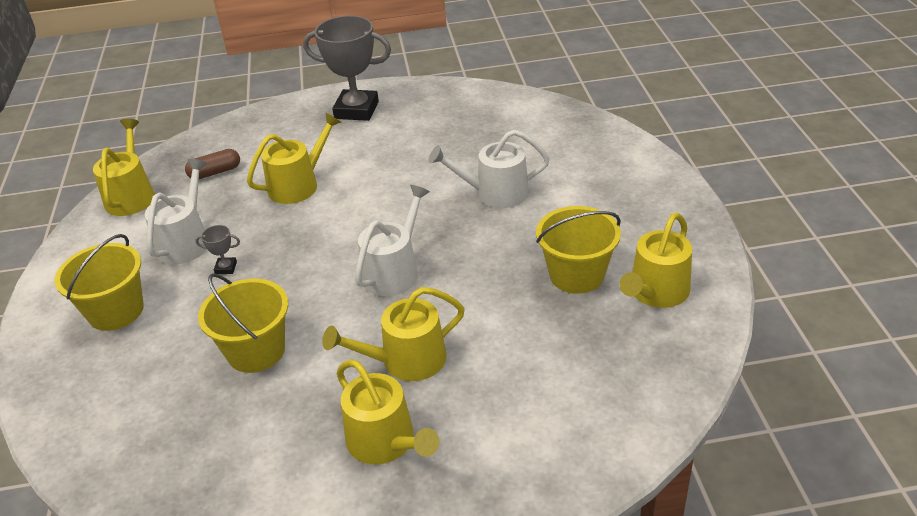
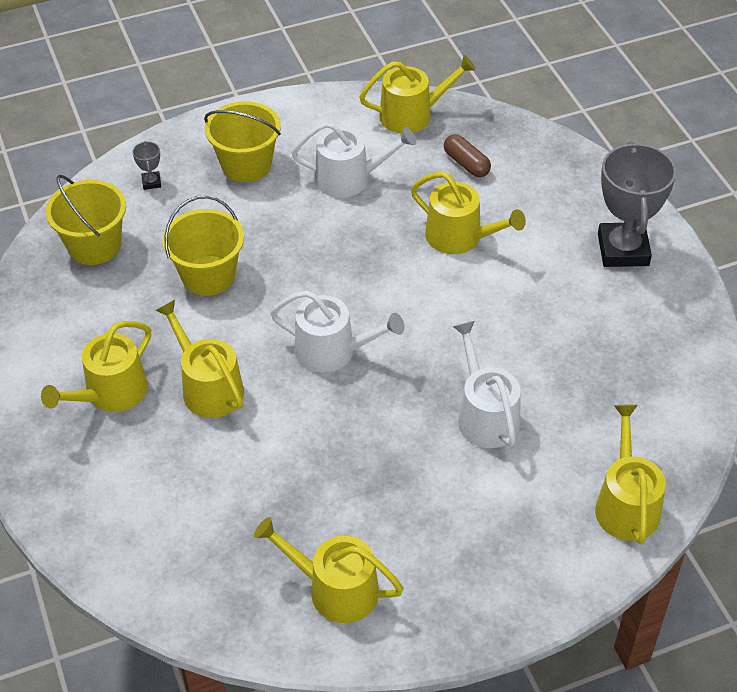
camera: 75 degrees right, 10 degrees up
(226, 268) = (316, 220): grey trophy -> grey trophy (151, 182)
(576, 275) = (352, 511): yellow bucket -> yellow bucket (94, 245)
(594, 140) = (626, 504): none -> yellow watering can

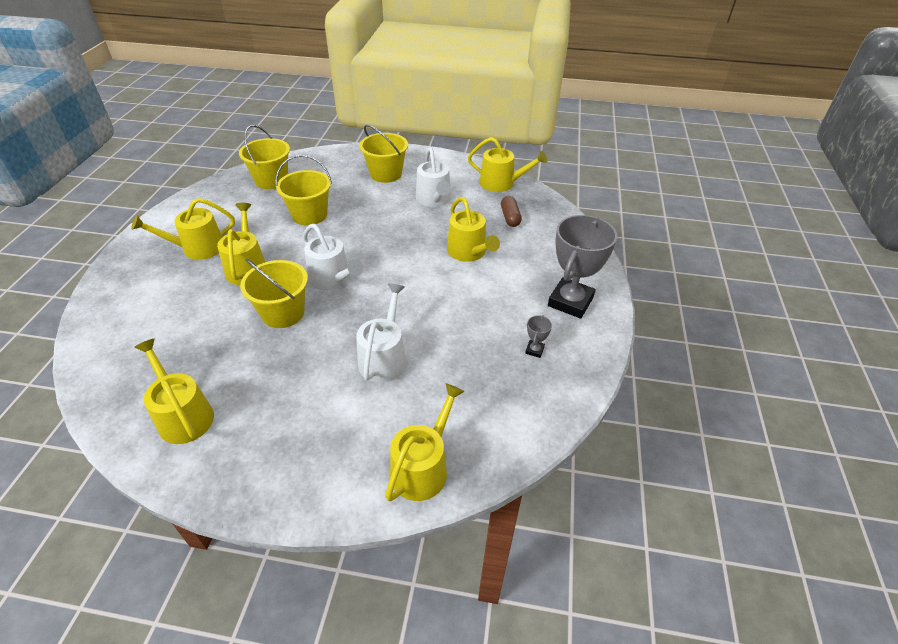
camera: 30 degrees right, 5 degrees down
(151, 182) = (330, 164): grey trophy -> grey trophy (534, 350)
(318, 422) = (283, 313): none -> yellow bucket
(349, 178) = (434, 200): white watering can -> white watering can turned 45 degrees clockwise

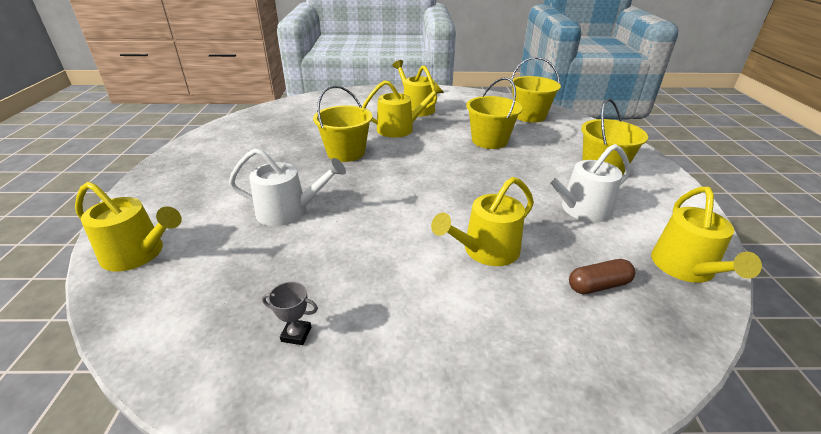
camera: 80 degrees right, 10 degrees down
(183, 415) = (237, 138): yellow watering can -> none
(332, 279) = (397, 167): white watering can -> none
(570, 302) = (412, 378): grey trophy -> none

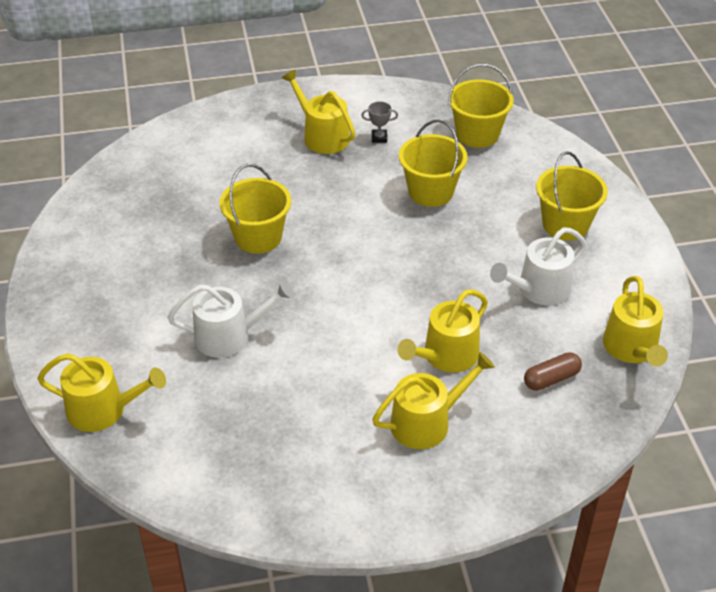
camera: 10 degrees left, 10 degrees up
(296, 334) = (297, 463): grey trophy -> grey trophy (379, 138)
(400, 129) = (312, 183): yellow watering can -> yellow watering can (427, 422)

